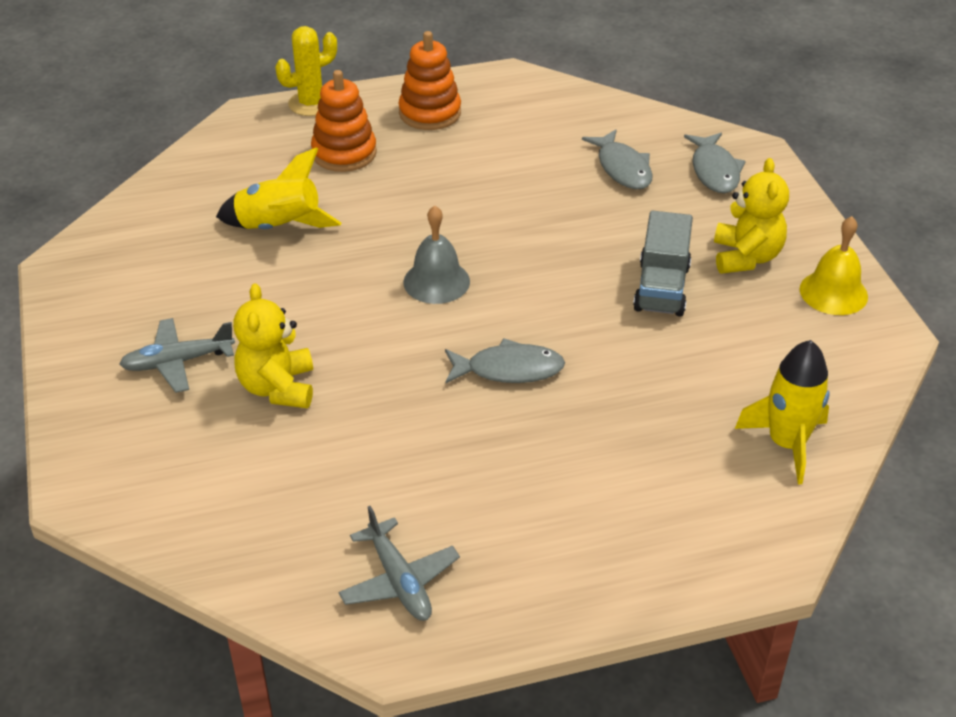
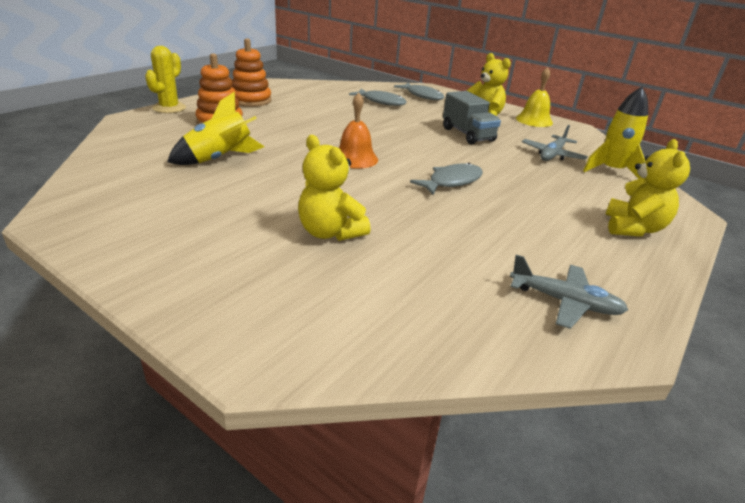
camera: 40 degrees left, 10 degrees down
(177, 362) = (233, 243): grey plane -> grey plane (552, 155)
(436, 281) = (355, 158): grey bell -> orange bell
(640, 542) = (633, 228): none -> yellow teddy bear

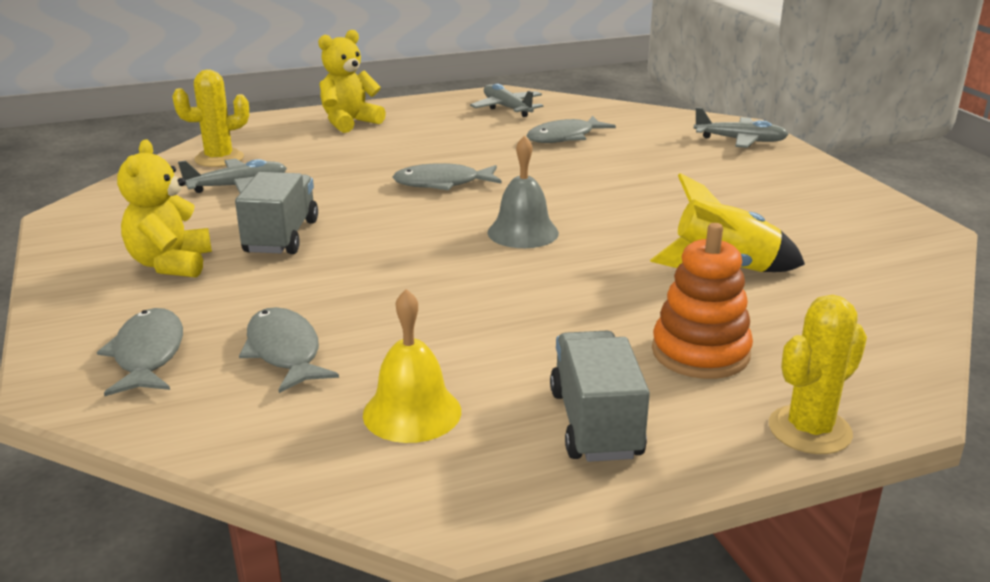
camera: 145 degrees left, 5 degrees down
(245, 316) = (740, 140): none -> grey plane
(251, 100) = (595, 424): orange stacking toy -> grey truck
(330, 232) = (638, 168): yellow teddy bear -> none
(355, 158) = (523, 232): orange bell -> grey bell
(438, 261) = (564, 137): none -> grey fish
(534, 120) = (95, 240): yellow bell -> yellow bell (412, 412)
(611, 170) = (219, 158): yellow rocket -> yellow cactus

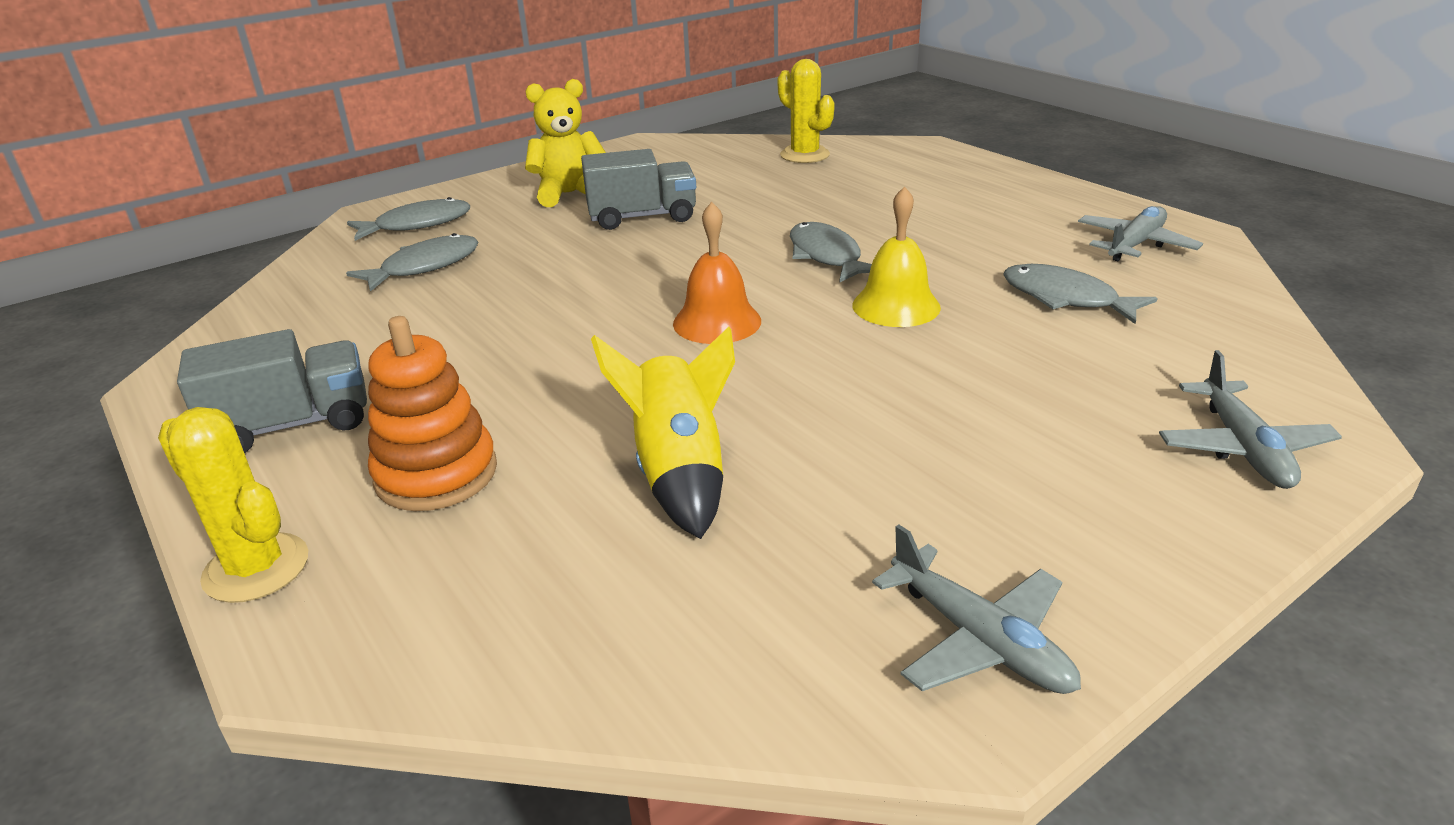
camera: 75 degrees right, 5 degrees up
(238, 186) = (744, 176): grey plane -> grey plane (980, 640)
(349, 122) = (965, 179): yellow teddy bear -> none
(412, 412) = (324, 335): yellow bell -> yellow bell (896, 306)
(523, 232) = (717, 322): grey bell -> orange bell

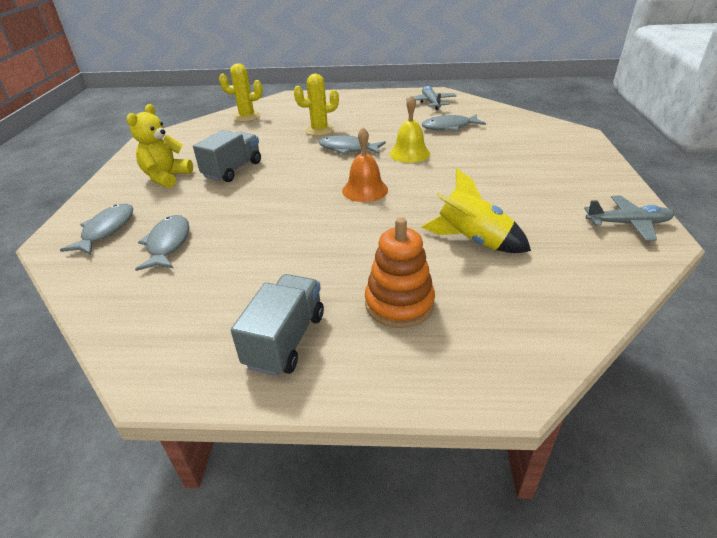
camera: 50 degrees left, 5 degrees up
(256, 568) = (422, 389): yellow cactus -> yellow cactus (319, 130)
(1243, 448) = (569, 144): grey plane -> none

